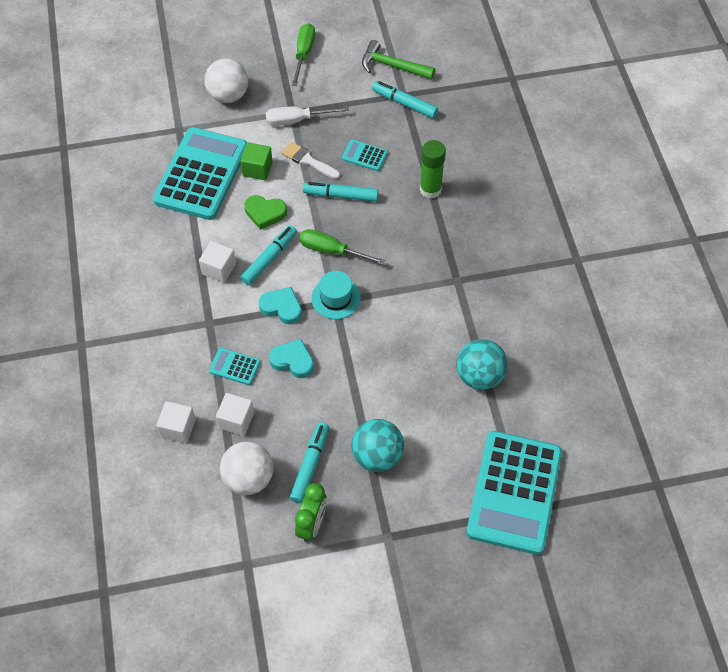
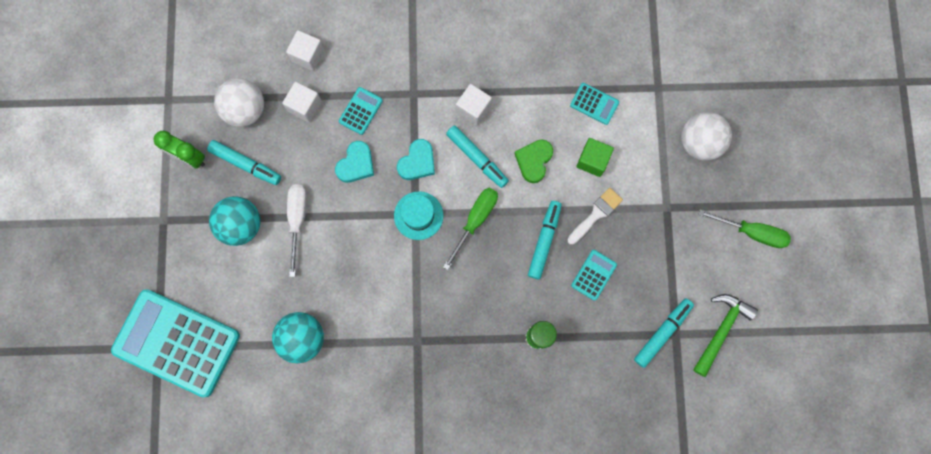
camera: 100 degrees right, 20 degrees up
(201, 174) = (594, 104): turquoise calculator -> turquoise calculator, size x0.41
(296, 120) = (654, 210): white screwdriver -> white screwdriver (297, 220)

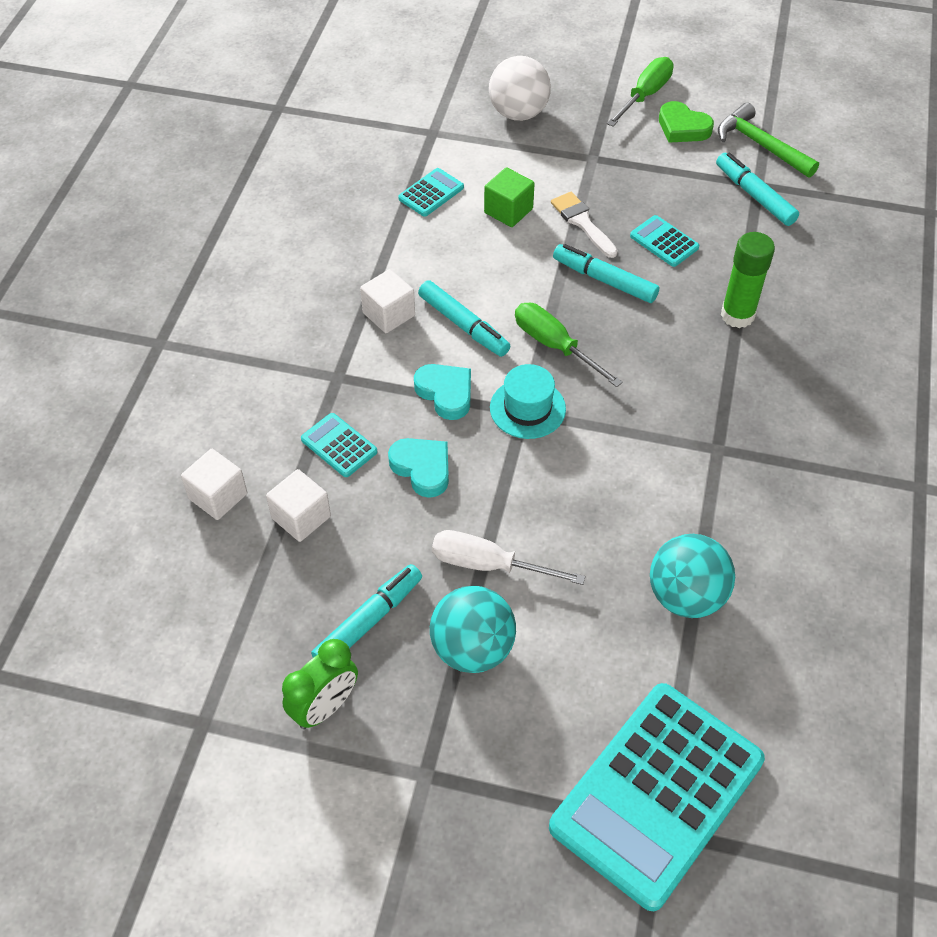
camera: 75 degrees left, 25 degrees down
(245, 110) = (273, 603): white ball -> none
(477, 158) = (463, 325): turquoise marker -> turquoise marker turned 75 degrees clockwise
(534, 161) = (488, 267): green heart -> green heart (682, 127)

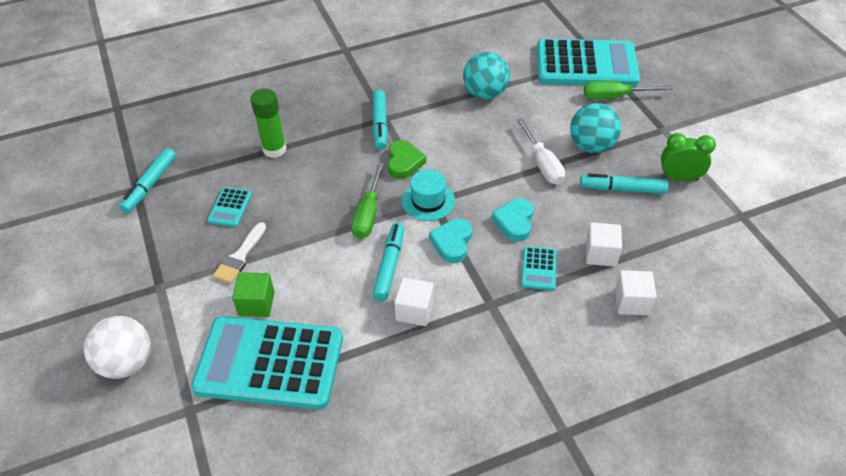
camera: 125 degrees left, 5 degrees down
(431, 193) = (269, 363): turquoise calculator -> turquoise calculator, size x2.44
(604, 280) = (290, 219): turquoise marker -> turquoise marker (380, 124)
(645, 95) = (56, 293): green screwdriver -> green screwdriver (615, 97)
(682, 127) = (89, 252): green heart -> green heart (404, 162)
(760, 145) = (88, 203): green hammer -> none

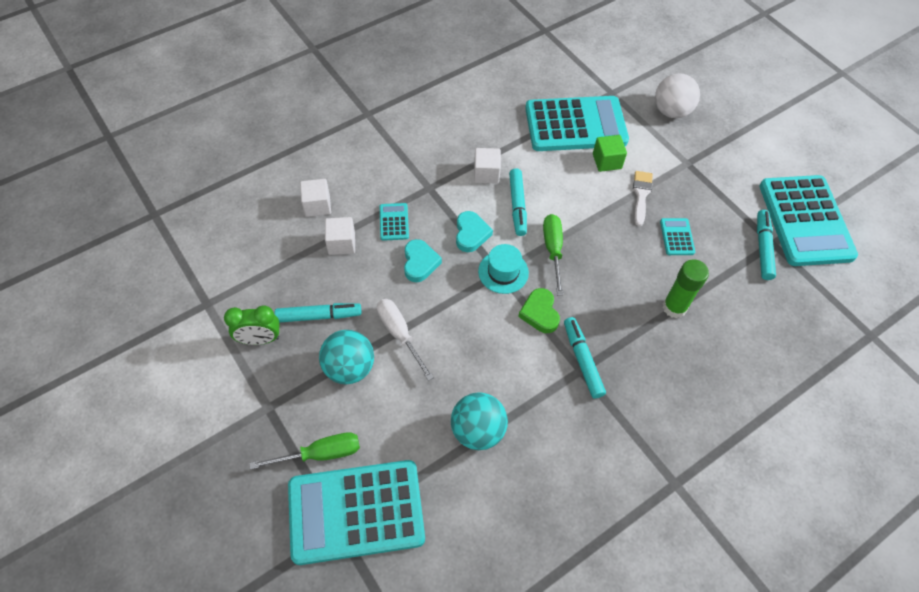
camera: 165 degrees right, 10 degrees up
(83, 203) = (805, 221): none -> turquoise calculator

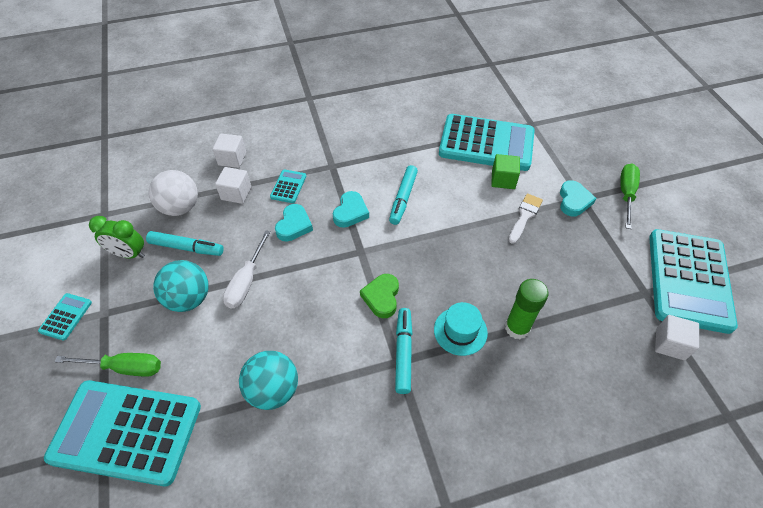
camera: 20 degrees right, 5 degrees down
(399, 334) = (246, 282): white screwdriver -> white screwdriver turned 150 degrees counterclockwise
(486, 174) = (387, 166): white cube -> white cube (670, 344)
(503, 272) = (364, 252): turquoise hat -> turquoise hat (460, 331)
(553, 250) = (419, 244): green screwdriver -> green screwdriver (626, 194)
(671, 111) = (583, 151): white ball -> white ball (180, 207)
(677, 237) = (545, 262): turquoise calculator -> turquoise calculator (66, 317)
(680, 167) = (574, 201): none -> turquoise heart
(763, 248) = (633, 295): turquoise marker -> none

